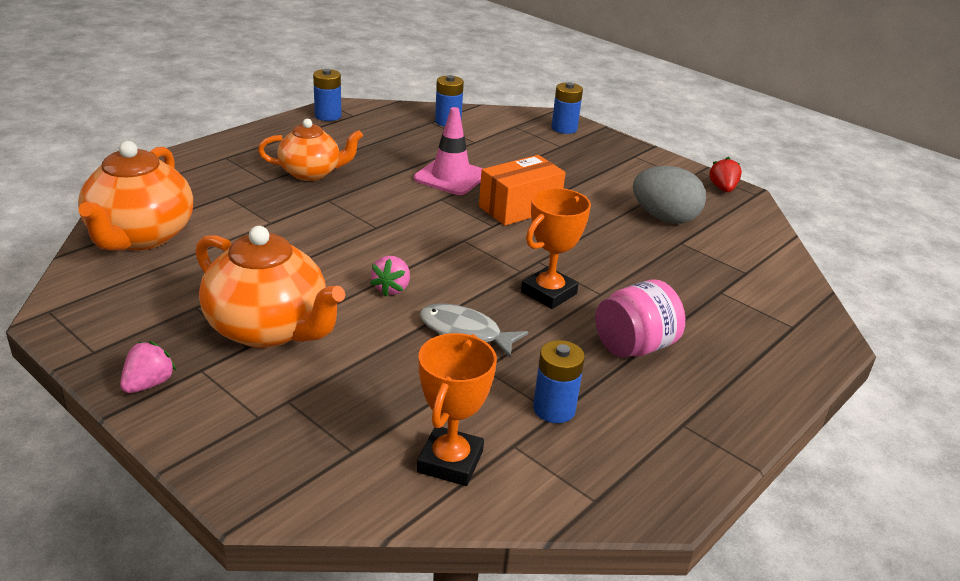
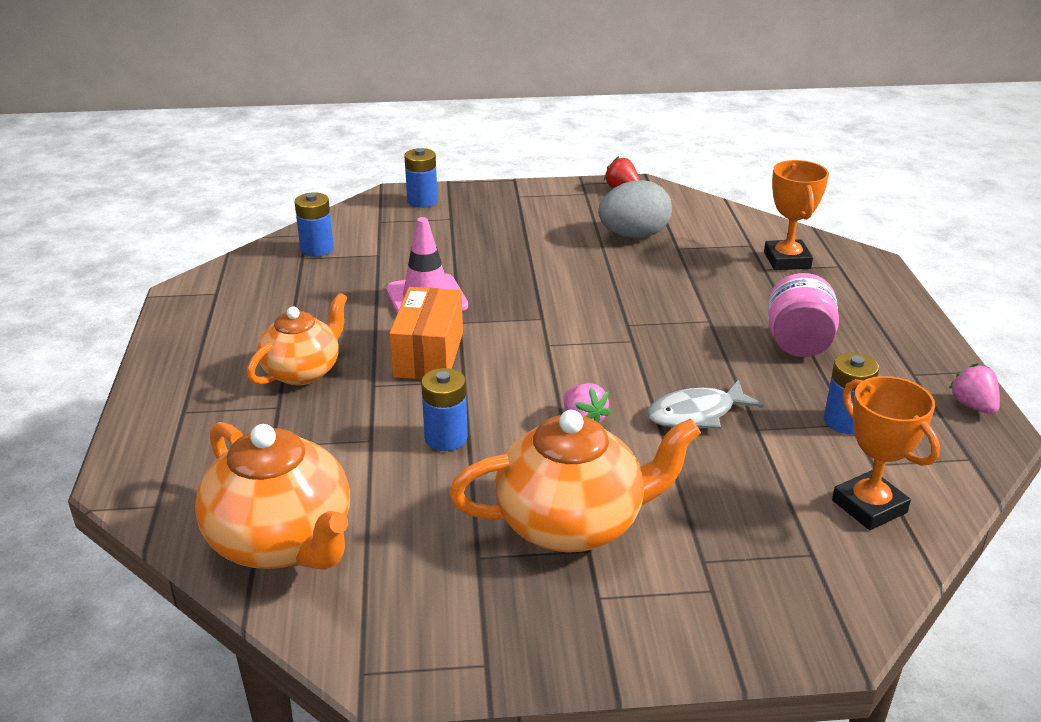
camera: 45 degrees left, 0 degrees up
(148, 384) = (589, 644): pink strawberry -> pink strawberry (973, 406)
(328, 116) = (192, 308): blue battery -> blue battery (446, 438)
(519, 208) = (530, 290): orange box -> orange box (428, 354)
(549, 293) = (682, 344): orange trophy -> orange trophy (787, 260)

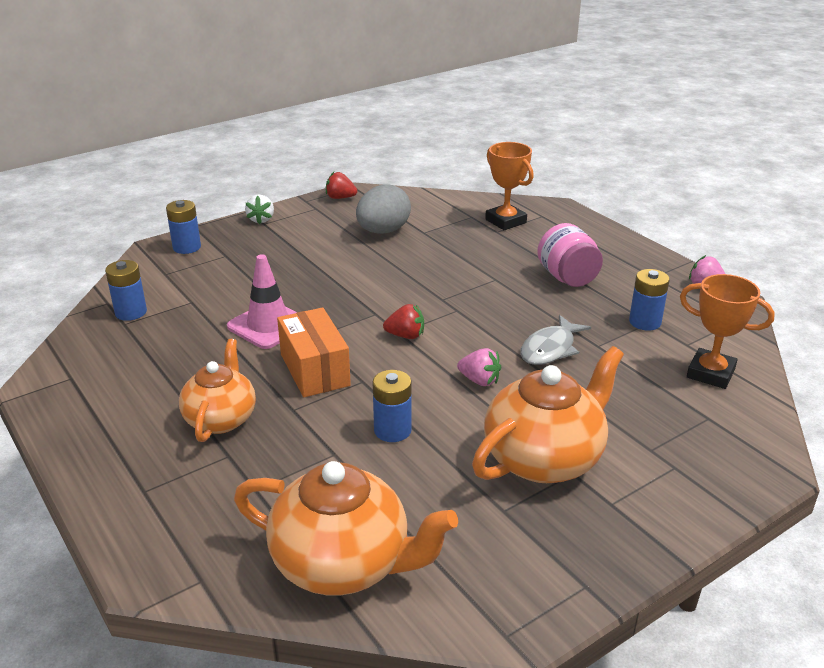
camera: 30 degrees left, 0 degrees up
(518, 191) = (261, 219): none -> white strawberry
(551, 350) = (405, 335): none -> red strawberry

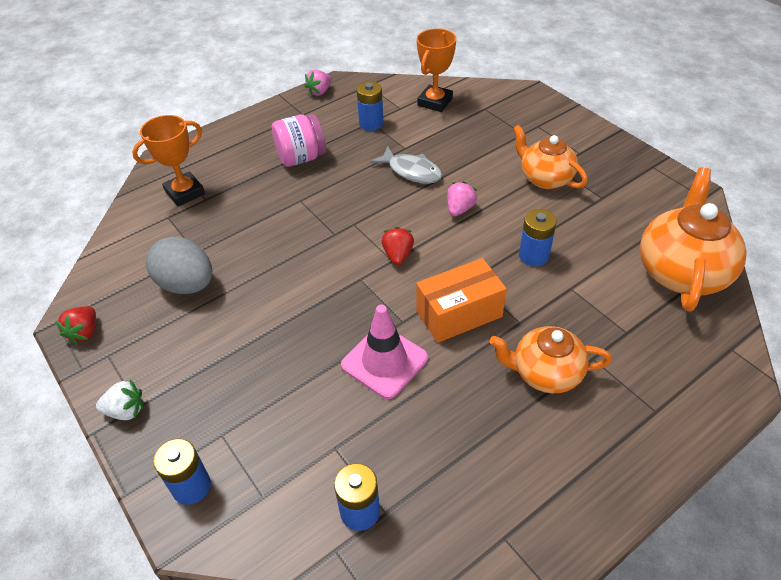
camera: 90 degrees left, 15 degrees up
(544, 458) = (545, 178): orange teapot -> orange teapot, size x0.66

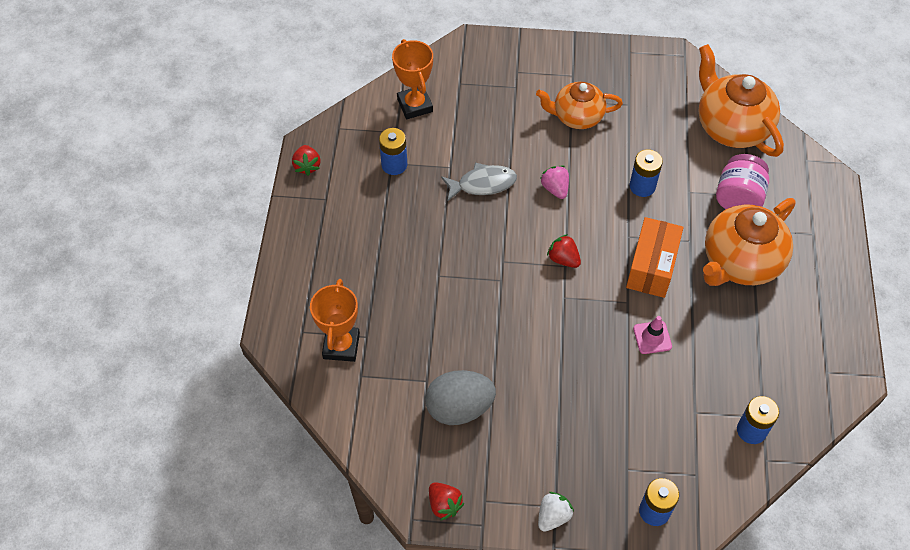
camera: 50 degrees left, 10 degrees up
(301, 158) = (386, 240): pink jar -> pink jar (738, 198)
(319, 92) = (307, 166): pink strawberry -> red strawberry
(384, 361) = (652, 337): pink traffic cone -> pink traffic cone, size x0.58
(545, 373) = (740, 262): orange teapot -> orange teapot, size x1.52

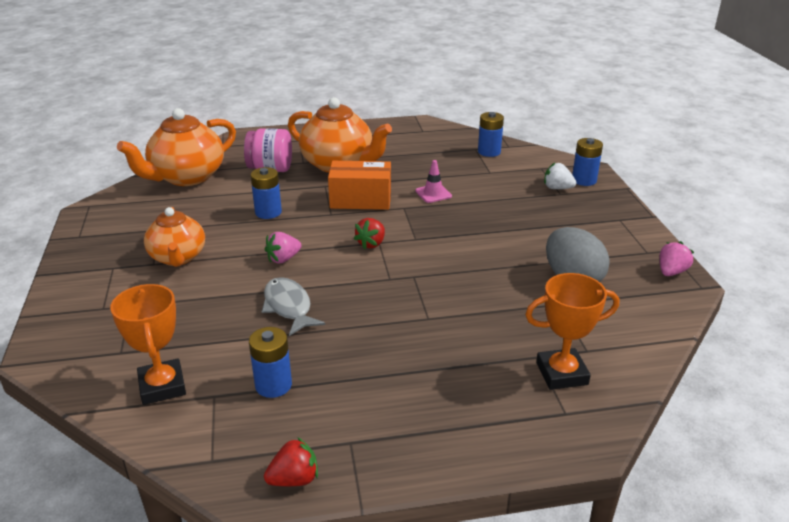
camera: 105 degrees left, 25 degrees down
(415, 105) = (162, 386): orange trophy -> orange trophy turned 75 degrees counterclockwise
(444, 504) = (671, 272): red strawberry -> pink strawberry
(553, 516) = (628, 219): white strawberry -> white strawberry (557, 188)

